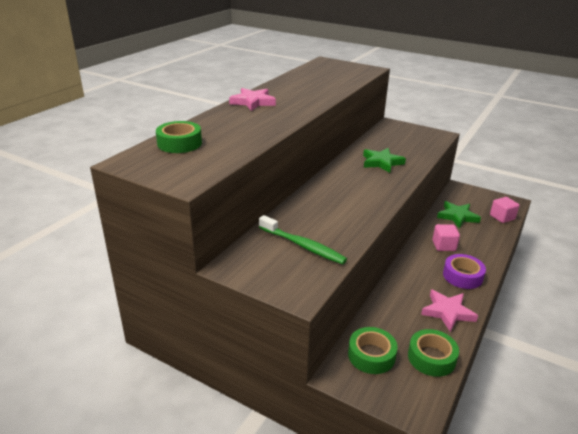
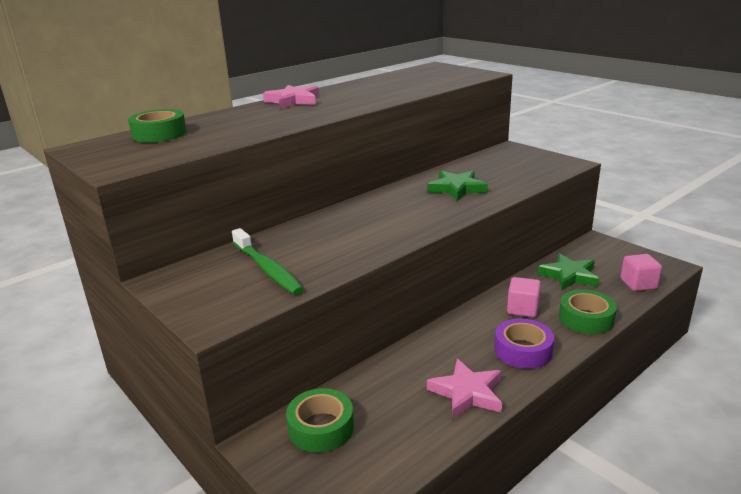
camera: 20 degrees right, 5 degrees down
(431, 358) = (401, 447): green tape -> green tape (586, 318)

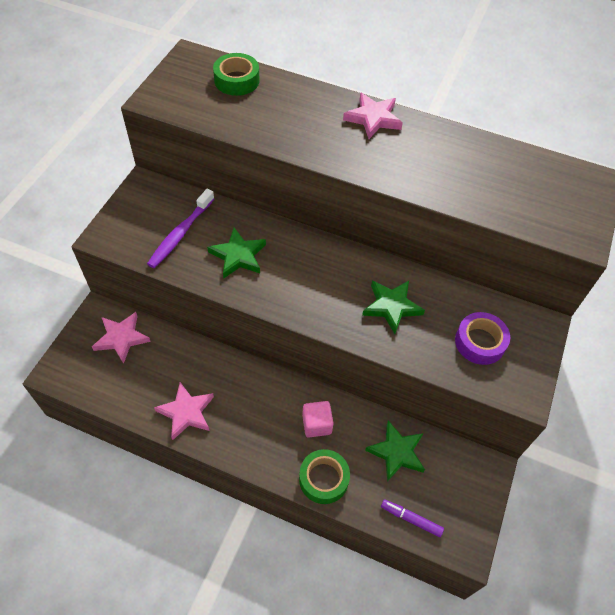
camera: 60 degrees right, 30 degrees up
(267, 269) = (180, 234): green toothbrush -> purple toothbrush
(321, 427) = (121, 338): green tape -> pink star
(334, 242) = (238, 256): none -> green star
(523, 350) = (254, 438): purple tape -> purple tape (480, 342)
(638, 284) = (411, 519): pink cube -> purple marker

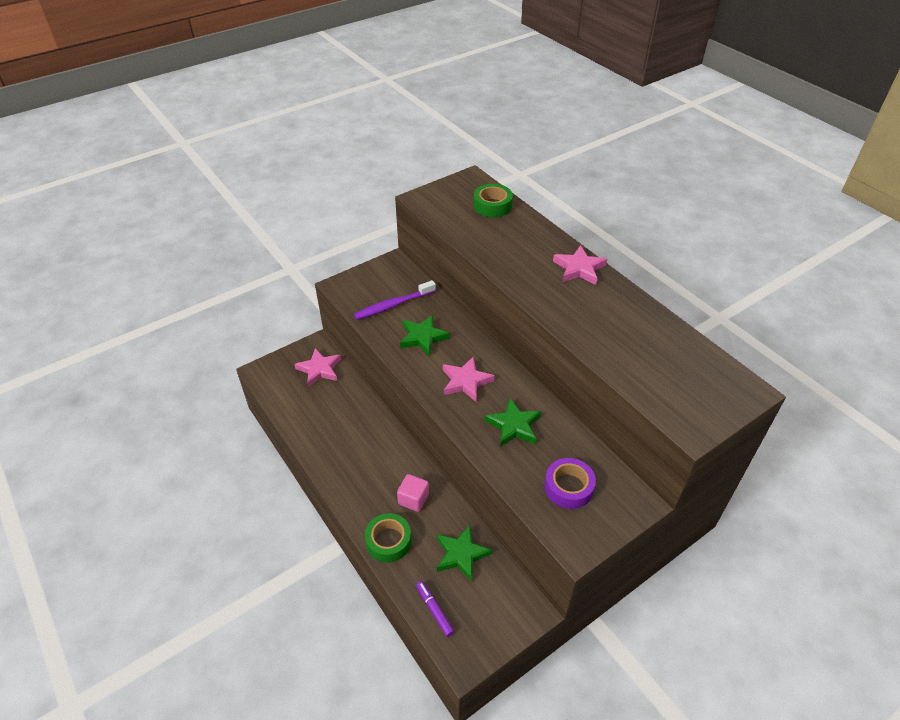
camera: 35 degrees right, 10 degrees down
(186, 412) = (325, 441): pink star -> pink star (466, 381)

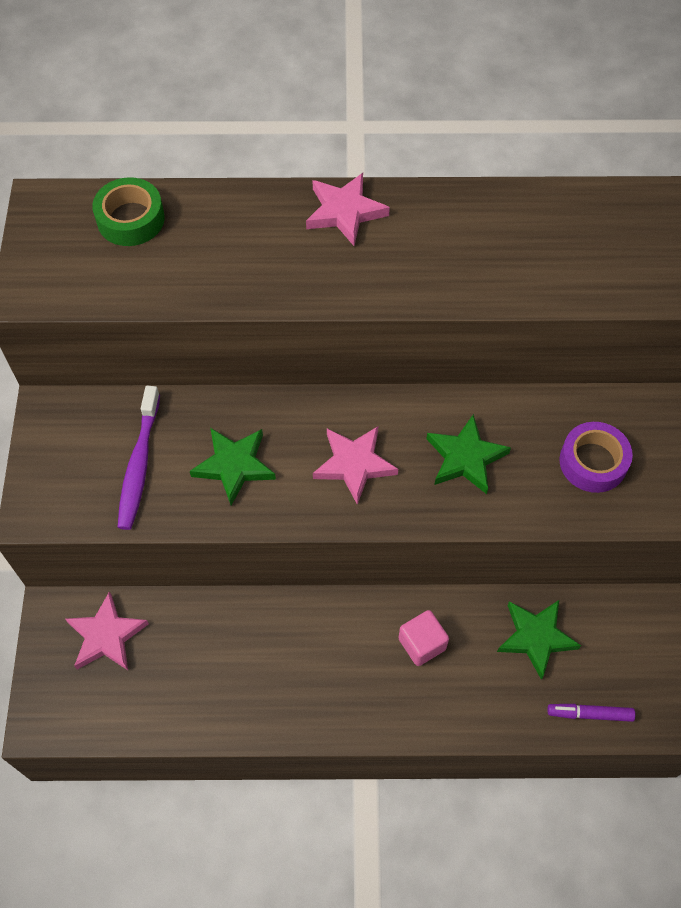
camera: 55 degrees left, 15 degrees up
(388, 541) = (463, 710): green tape -> none

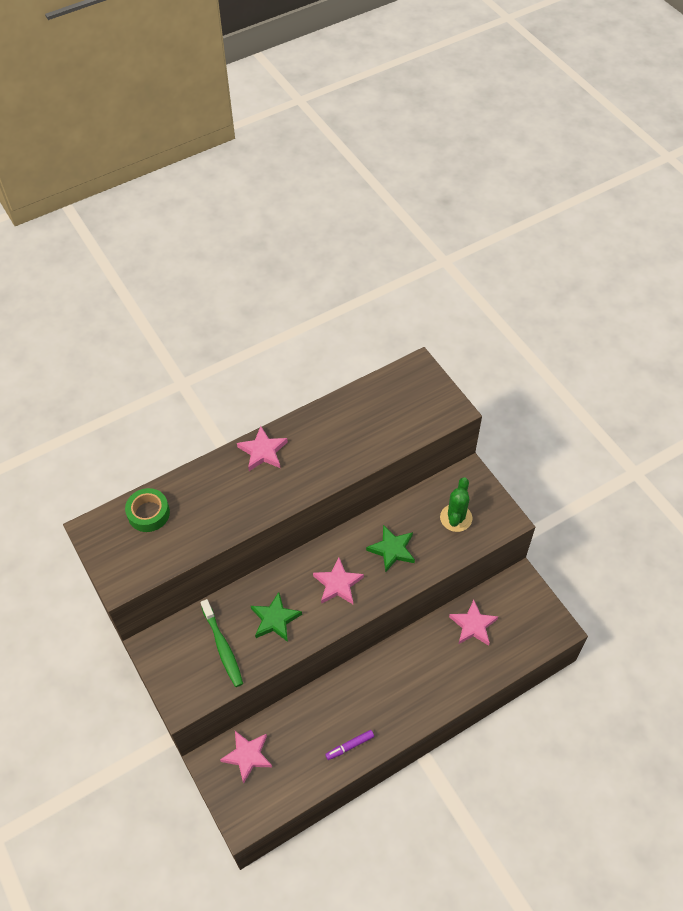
camera: 30 degrees left, 5 degrees down
(139, 465) = (223, 647): purple toothbrush -> green toothbrush
(422, 644) = (418, 662): pink cube -> none
(536, 637) = (473, 625): green star -> pink star
(589, 714) = (522, 649): purple marker -> purple marker (350, 746)
(593, 462) = (456, 518): purple tape -> green cactus

